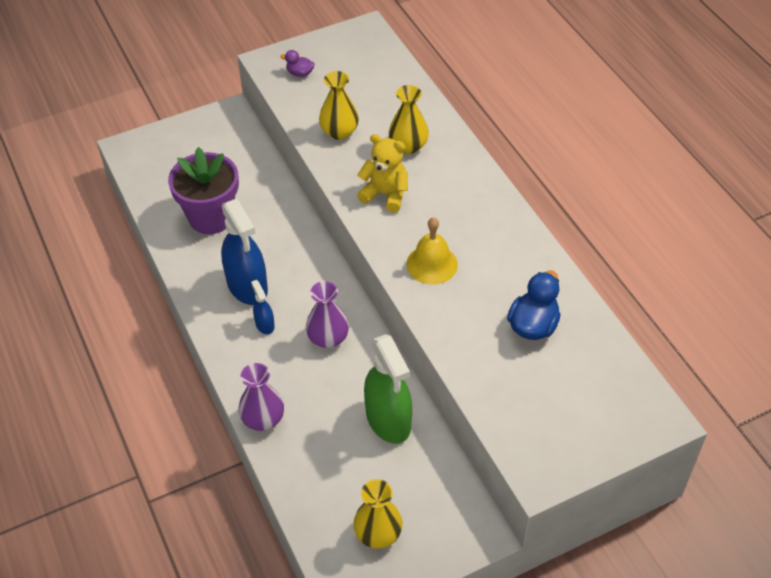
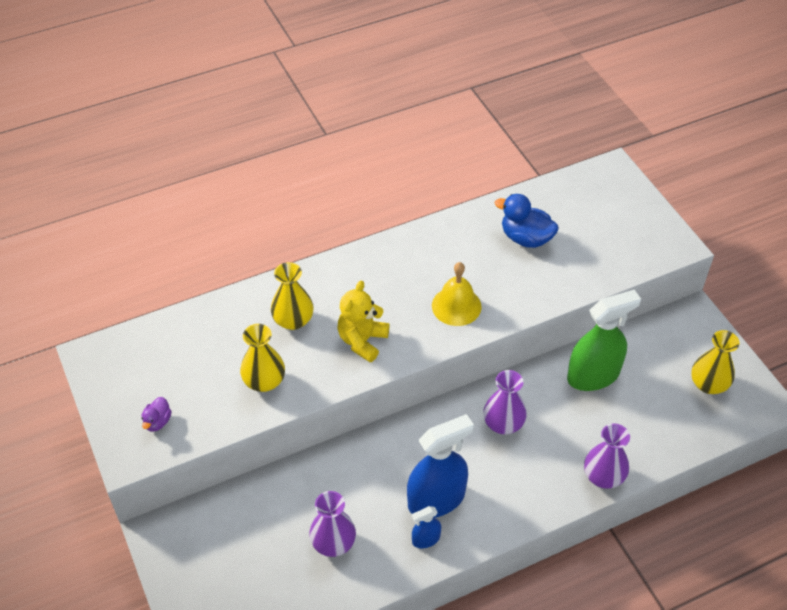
camera: 90 degrees left, 0 degrees up
(211, 217) = (333, 543): purple flower pot -> purple vase
(264, 324) = (488, 480): blue spray bottle -> blue spray bottle (426, 539)

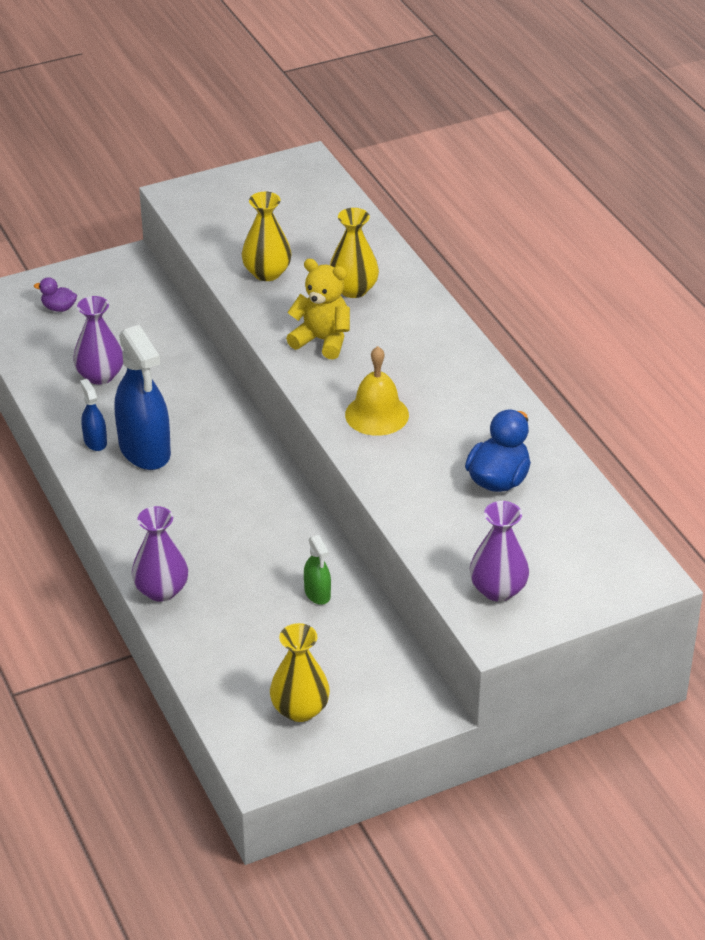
camera: 90 degrees right, 10 degrees down
(157, 422) = (219, 208): purple duck -> purple duck (59, 308)
(503, 423) = (245, 507): purple vase -> purple vase (498, 589)
(593, 375) = (317, 593): green spray bottle -> green spray bottle, size x0.47

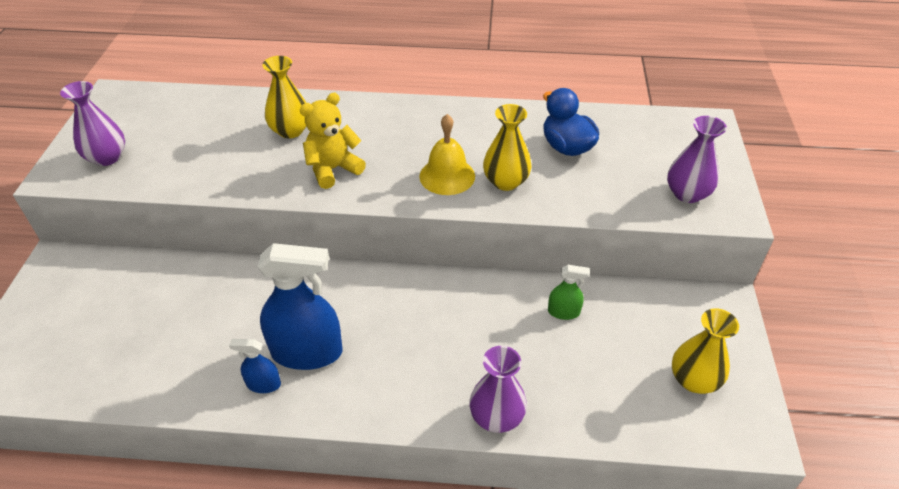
camera: 60 degrees left, 5 degrees up
(59, 308) = (57, 335): purple duck -> none
(100, 375) = (180, 343): purple vase -> purple vase (107, 157)
(267, 273) = (219, 166): yellow vase -> yellow vase (505, 181)

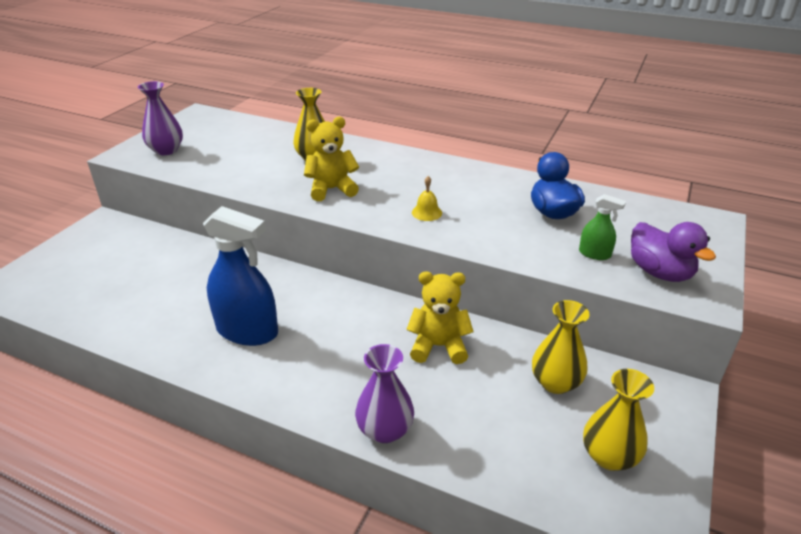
camera: 20 degrees right, 10 degrees down
(263, 384) = (198, 345): blue spray bottle -> none
(447, 176) = (427, 212): yellow bell -> yellow bell, size x0.58
(504, 314) = (438, 346): none -> yellow teddy bear
(505, 181) = (478, 227): yellow vase -> yellow vase (555, 382)
(563, 312) = (498, 359): green spray bottle -> green spray bottle (594, 254)
(687, 194) = (659, 272): purple vase -> purple duck

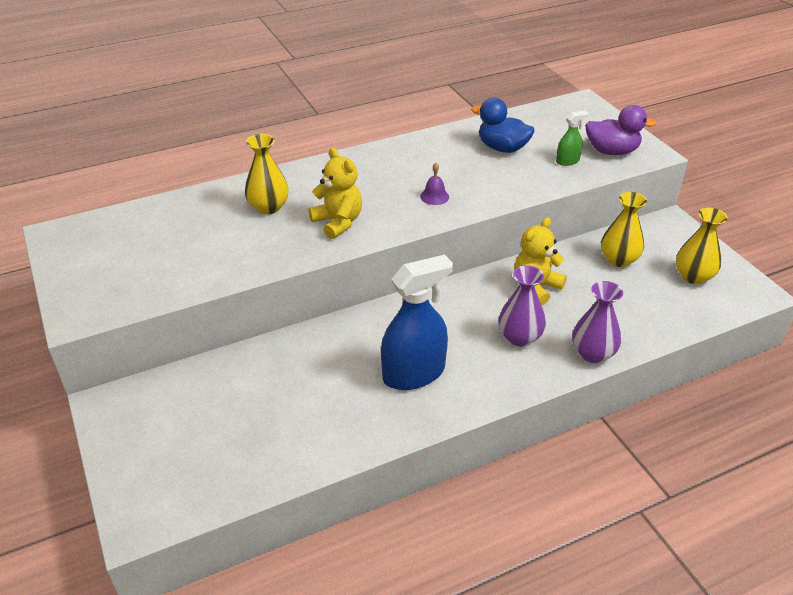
camera: 50 degrees left, 5 degrees up
(166, 150) = (114, 284): purple vase -> purple vase (519, 337)
(331, 189) = (338, 222): yellow teddy bear -> yellow teddy bear turned 120 degrees clockwise
(427, 212) = (434, 196): yellow bell -> purple bell

